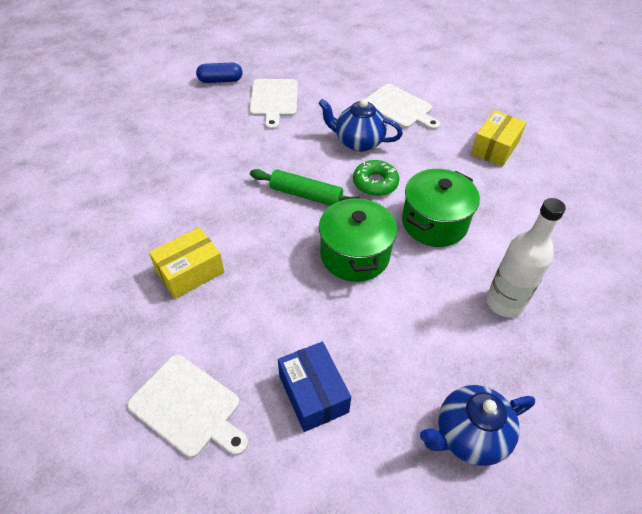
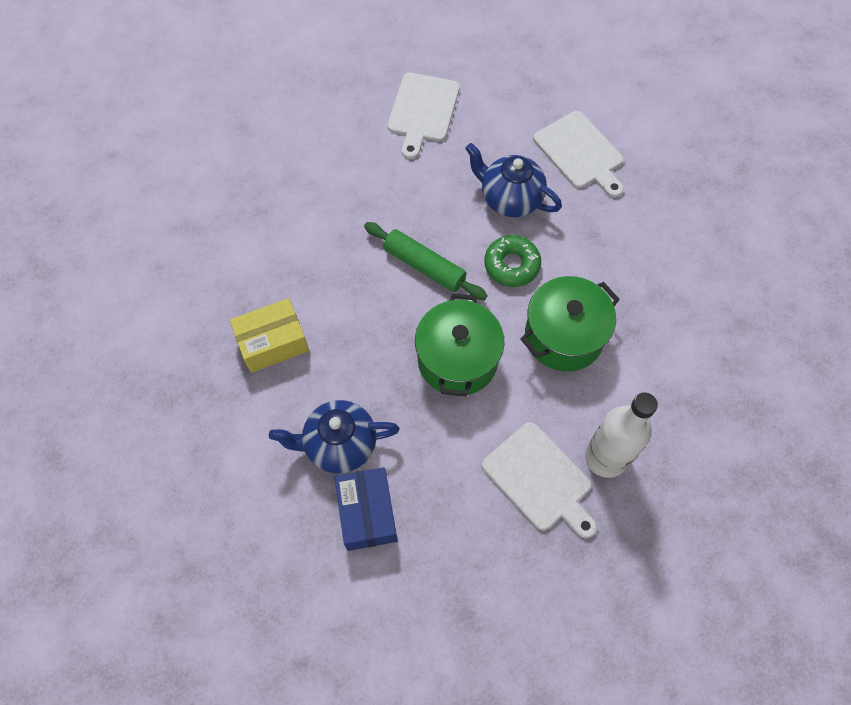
camera: 15 degrees right, 15 degrees up
(188, 407) = (242, 498): white cutting board -> white cutting board (539, 479)
(220, 80) = (363, 65): blue capsule -> none
(469, 435) = (509, 594): blue teapot -> blue teapot (339, 444)
(494, 148) = (681, 241): yellow box -> none

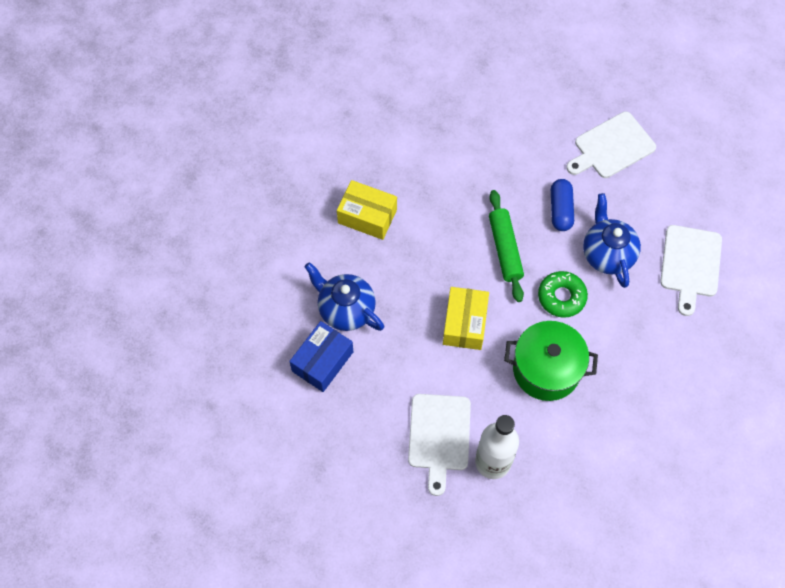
camera: 45 degrees right, 0 degrees up
(435, 194) = (560, 210): none -> blue capsule
(457, 360) = (465, 323): green pot -> yellow box

